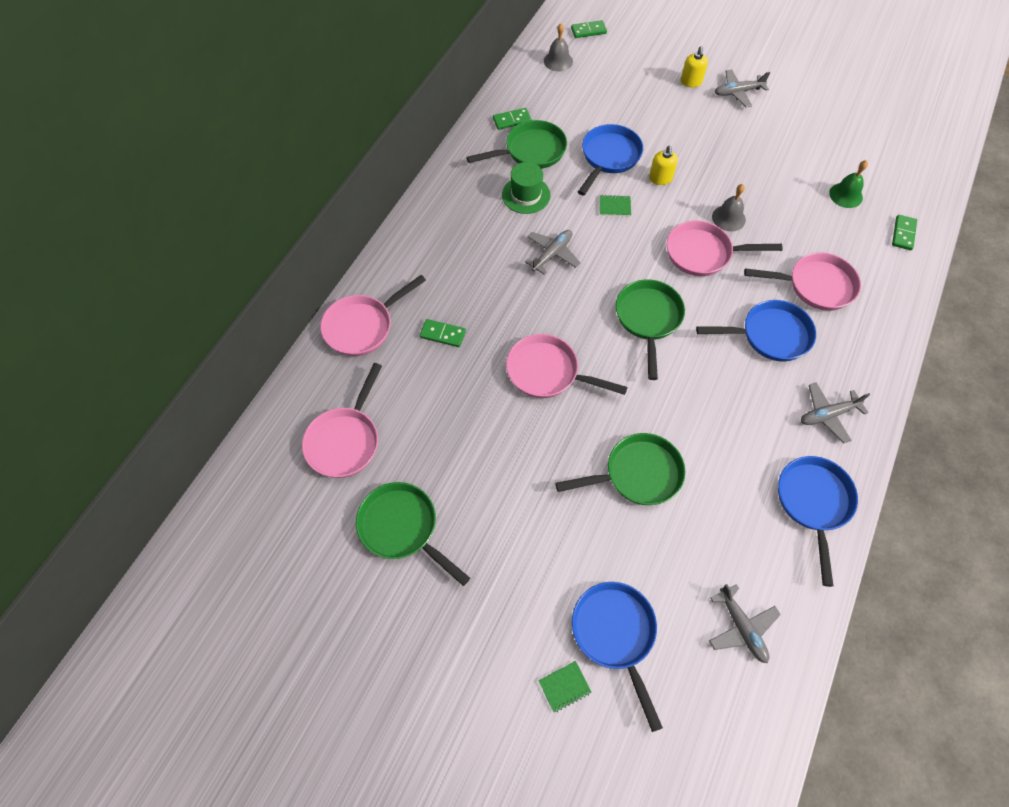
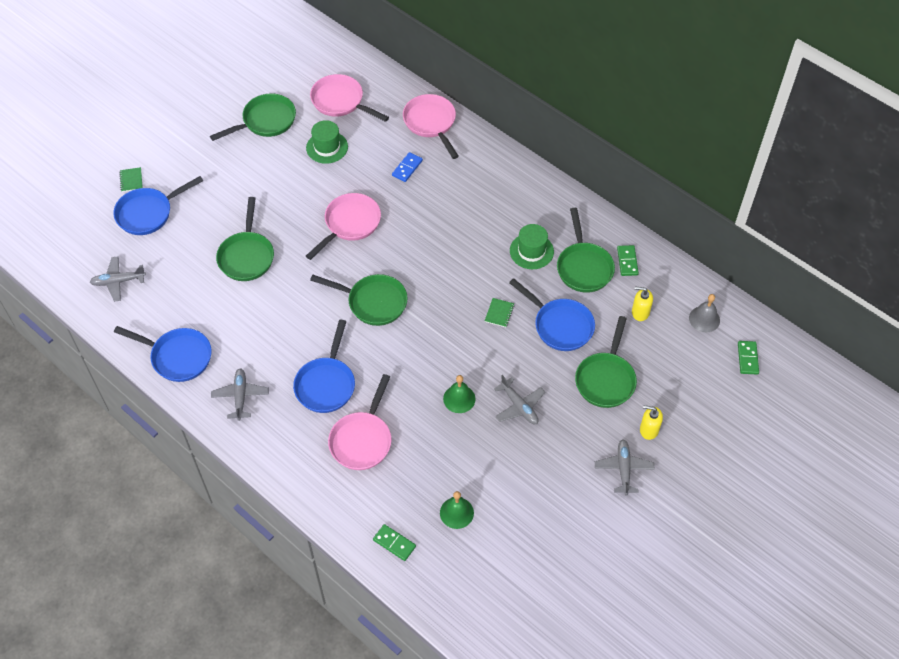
camera: 105 degrees right, 5 degrees down
(431, 434) = (327, 147): none -> green hat
(442, 334) = (407, 168): green domino -> blue domino
(552, 254) = (461, 254): grey plane -> grey plane (519, 406)
(615, 634) = (148, 213): blue pan -> blue pan turned 150 degrees clockwise
(654, 116) = (606, 379): none -> green pan
(660, 179) = (522, 359): yellow soap dispenser -> yellow soap dispenser (640, 312)
(703, 253) = (426, 364): pink pan -> none
(728, 218) = (459, 399): grey bell -> green bell

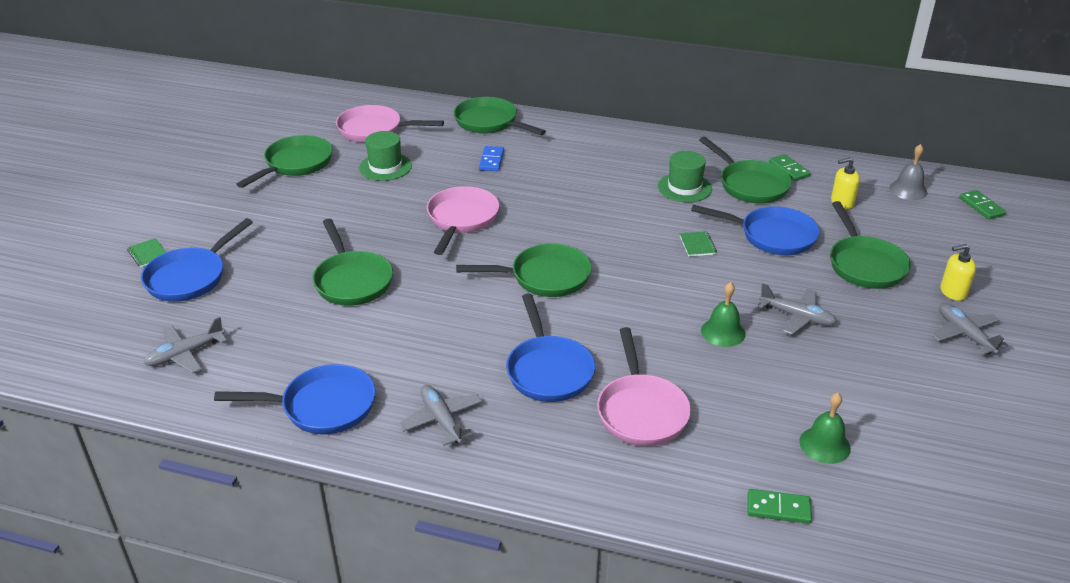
camera: 25 degrees left, 20 degrees down
(431, 123) = (489, 122): pink pan -> green pan

